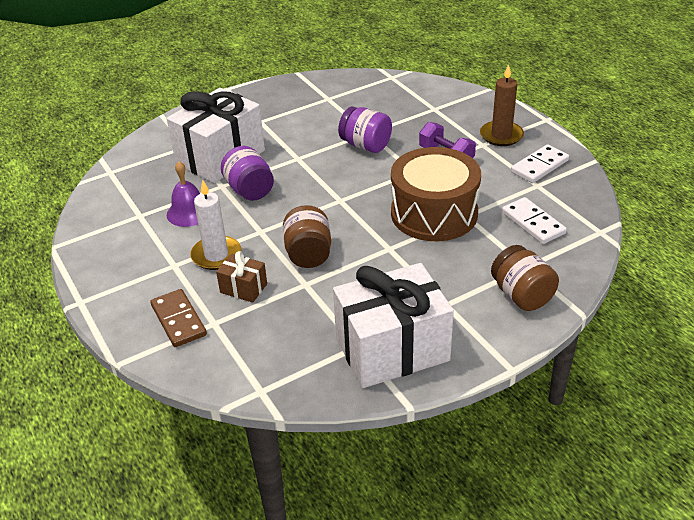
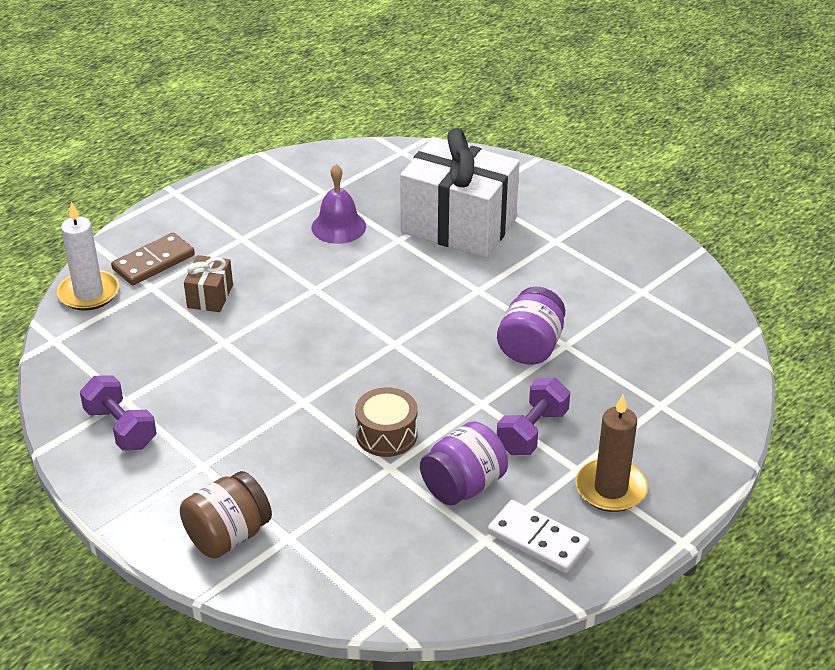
camera: 75 degrees right, 0 degrees up
(216, 255) = (264, 264): white candle -> white candle (89, 293)
(249, 190) = (395, 263): purple jar -> purple jar (463, 486)
(308, 254) = (279, 335): brown jar -> none
(392, 349) = (121, 428): white gift -> purple dumbbell
(434, 213) = (386, 434): brown drum -> brown drum, size x0.50
(533, 223) = (388, 539): white domino -> none

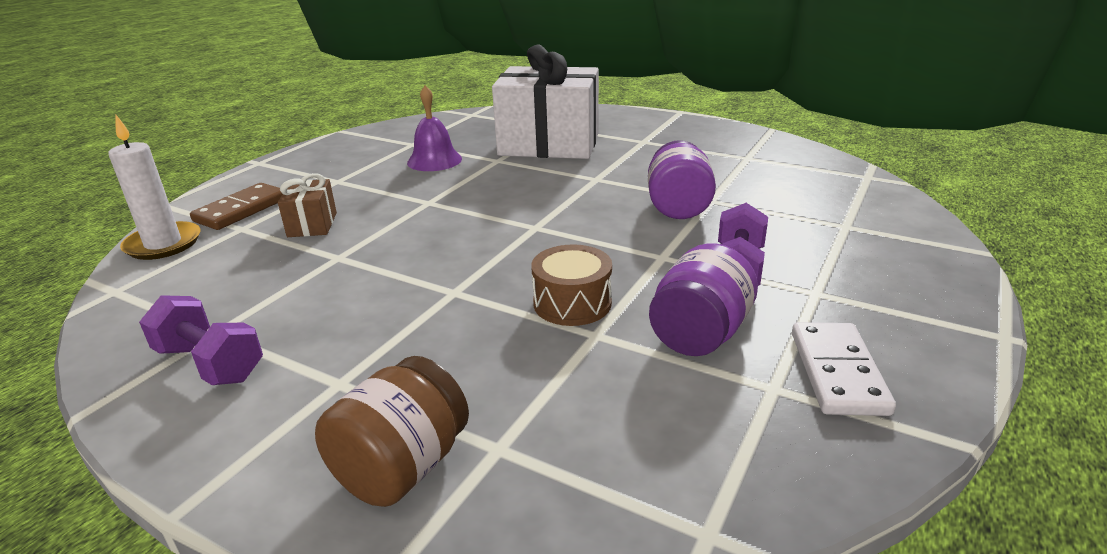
camera: 15 degrees left, 10 degrees down
(538, 539) = (838, 372): white domino -> white domino turned 75 degrees clockwise
(610, 489) = (870, 303): brown candle -> none

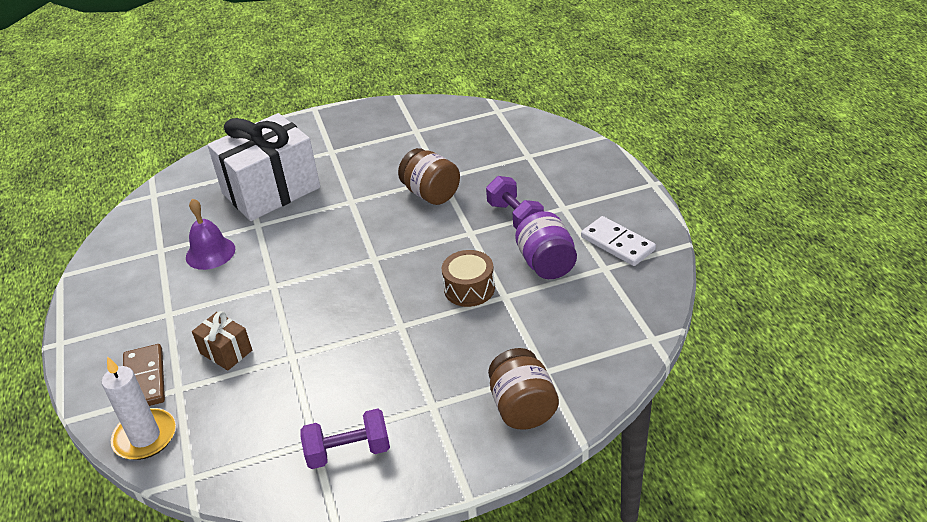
camera: 45 degrees left, 10 degrees up
(678, 207) = (431, 194): purple jar -> brown jar

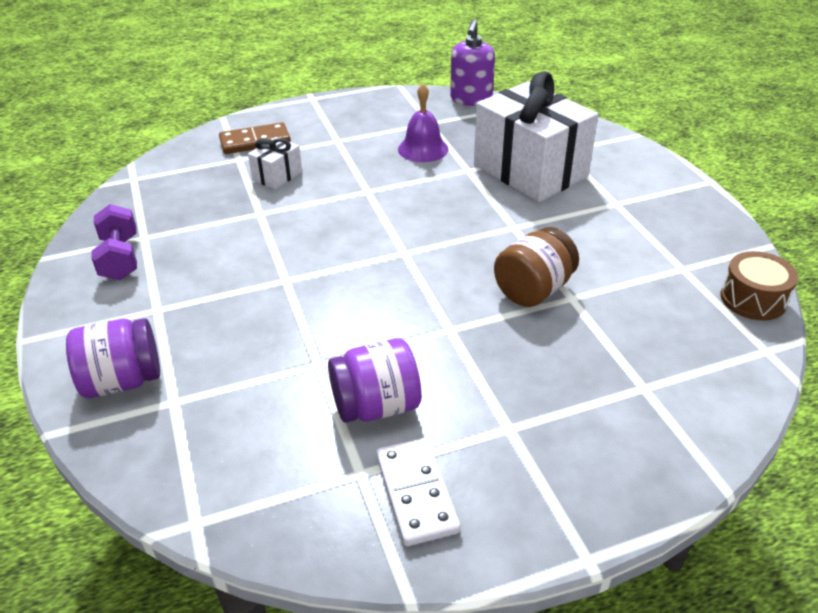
camera: 85 degrees right, 0 degrees up
(124, 223) = (471, 99): none -> purple soap dispenser
(145, 437) = (188, 152): white candle -> none
(226, 352) = (277, 176): brown gift -> white gift
(469, 289) = (337, 331): brown drum -> brown drum (753, 299)
(515, 217) = (484, 373): purple dumbbell -> none
(523, 408) = (122, 381): brown jar -> purple jar
(617, 243) = (416, 493): white domino -> white domino turned 60 degrees counterclockwise

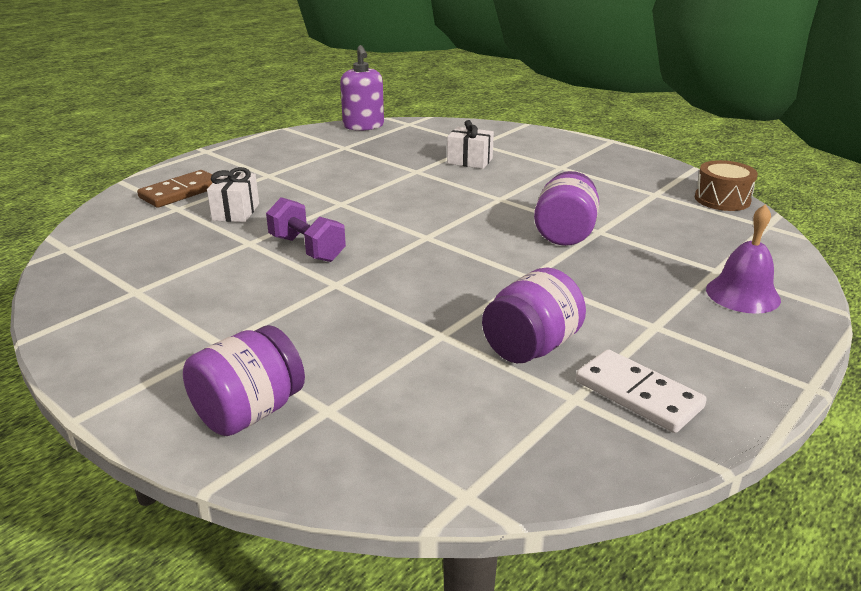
camera: 30 degrees left, 10 degrees down
(120, 258) = (126, 315): purple dumbbell -> purple dumbbell (307, 249)
(423, 149) = (359, 165): purple bell -> purple bell (743, 294)
(530, 171) = (470, 161): white gift -> white gift, size x0.44
(533, 290) = (564, 234): brown jar -> purple jar

